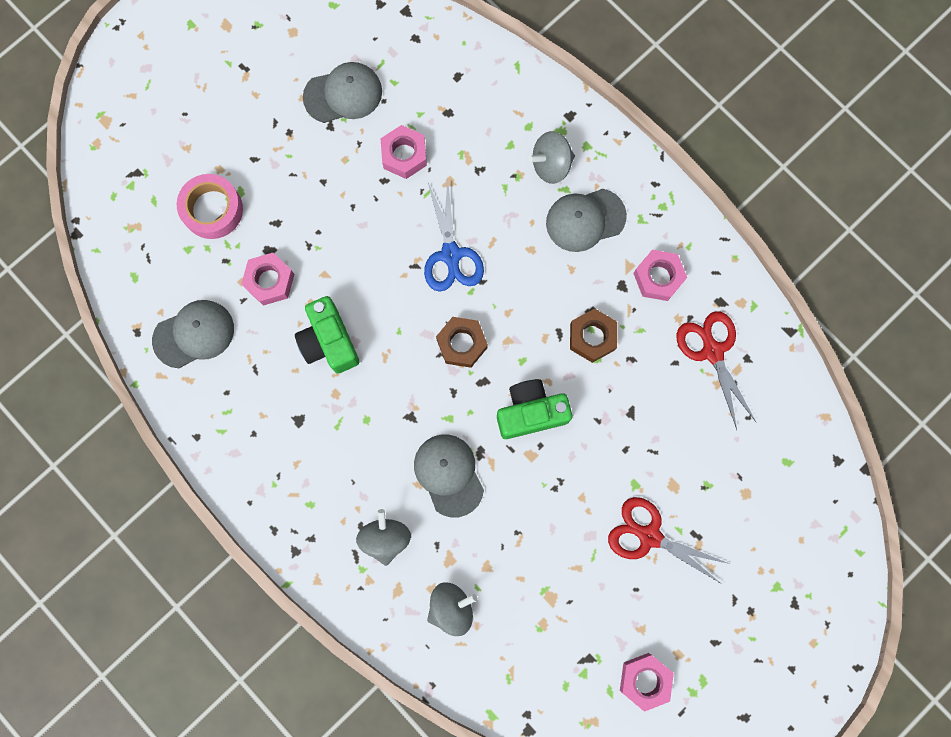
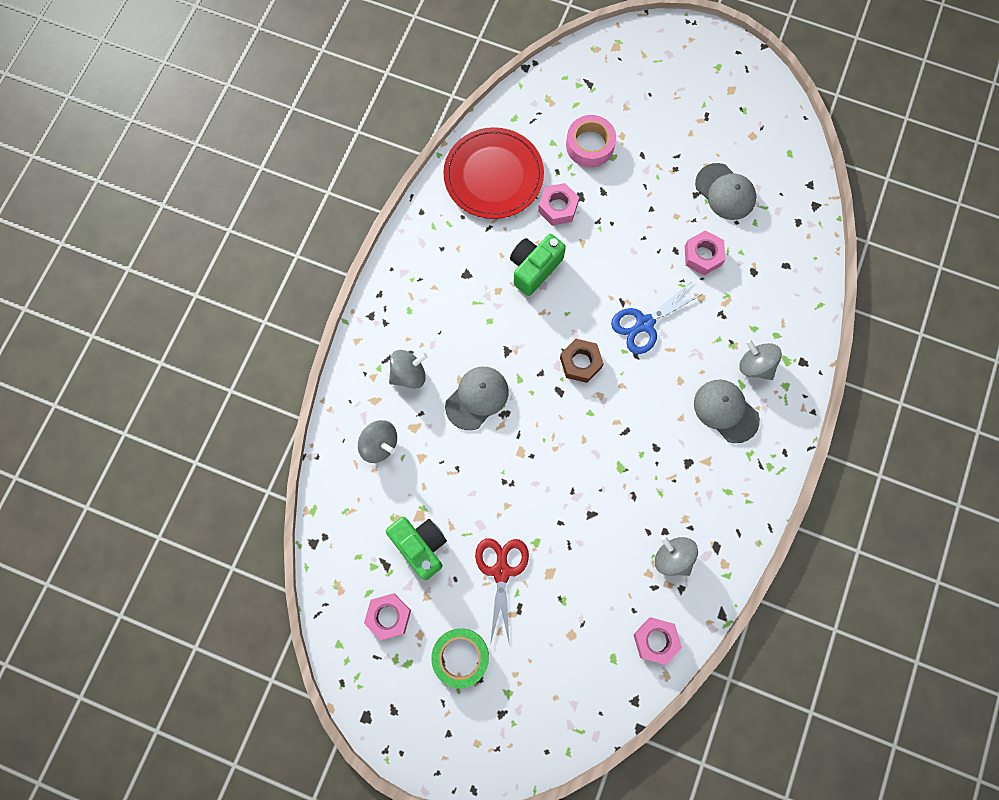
camera: 65 degrees right, 5 degrees down
(194, 334) = (493, 176): grey cap -> red plate
(531, 412) = (553, 437): green camera -> green camera (420, 546)
(592, 337) = (635, 457): brown nut -> none
(658, 277) = (710, 488): pink nut -> pink nut (655, 640)
(712, 351) = (672, 558): red scissors -> grey spinning top
(720, 621) = (460, 657): none -> green tape

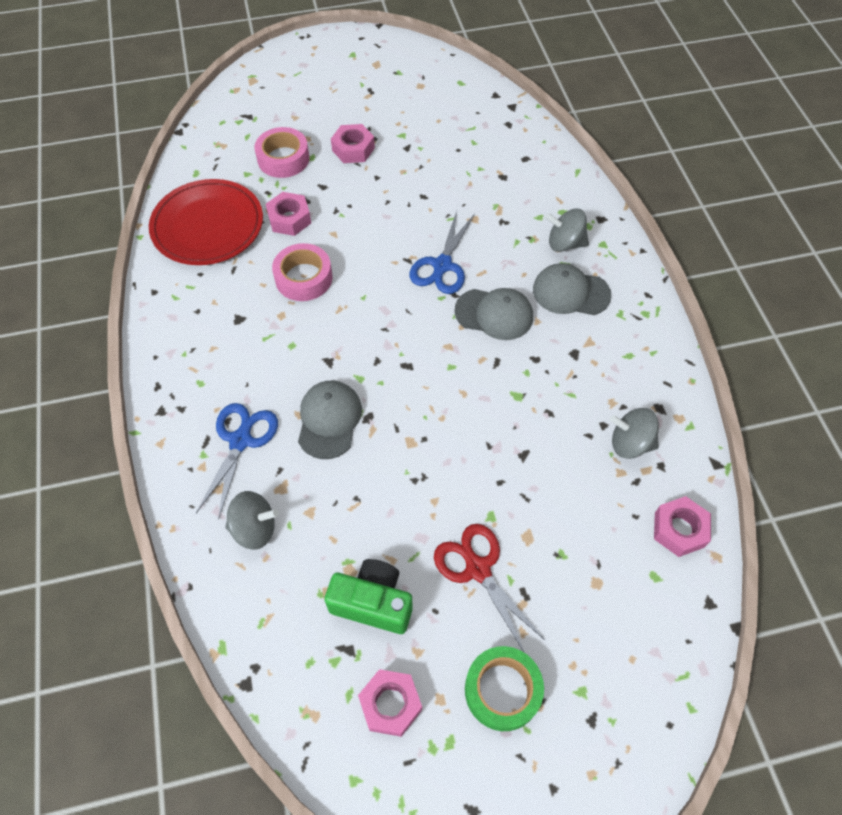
camera: 35 degrees left, 15 degrees down
(409, 374) = (240, 441): grey spinning top -> blue scissors
(534, 268) = (303, 278): green camera -> pink tape
(580, 363) = (408, 330): brown nut -> none
(703, 256) = (450, 187): pink nut -> pink nut (353, 149)
(725, 192) = (430, 133): grey cap -> grey cap (494, 314)

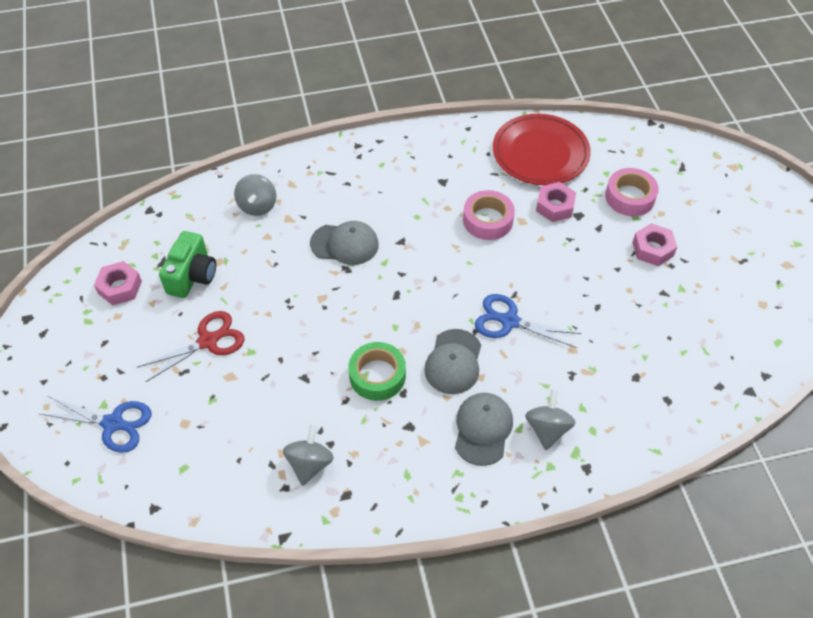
camera: 90 degrees right, 5 degrees down
(240, 441) = (329, 192): blue scissors -> blue scissors (113, 423)
(502, 690) = (115, 353): green tape -> green tape (377, 375)
(679, 530) = (222, 493): pink nut -> none

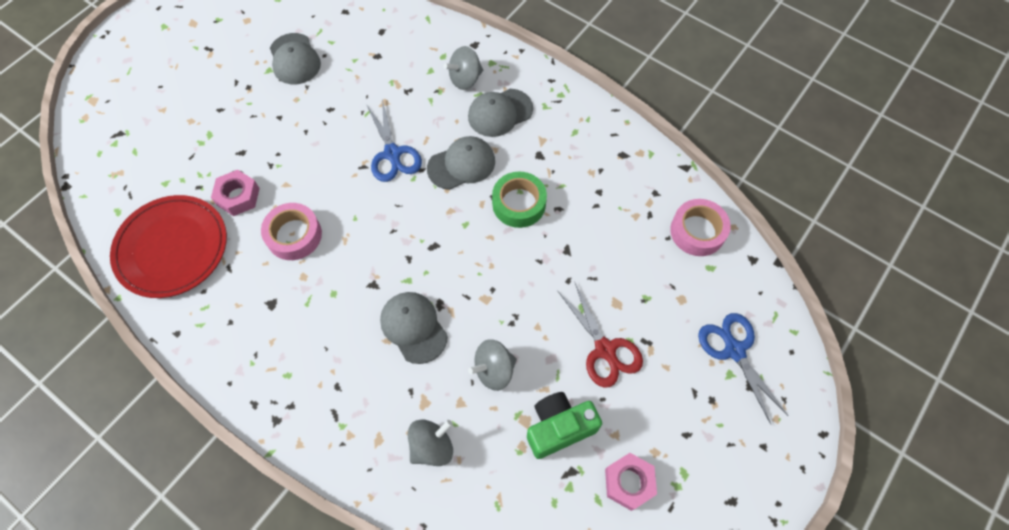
camera: 130 degrees left, 10 degrees up
(208, 341) = (605, 349): red scissors -> red scissors turned 135 degrees counterclockwise
(309, 464) = (625, 192): grey spinning top -> grey spinning top (494, 370)
(630, 197) = (186, 150): pink tape -> pink tape (697, 231)
(652, 249) = (238, 106): pink nut -> none
(681, 313) = (294, 59): none -> grey cap

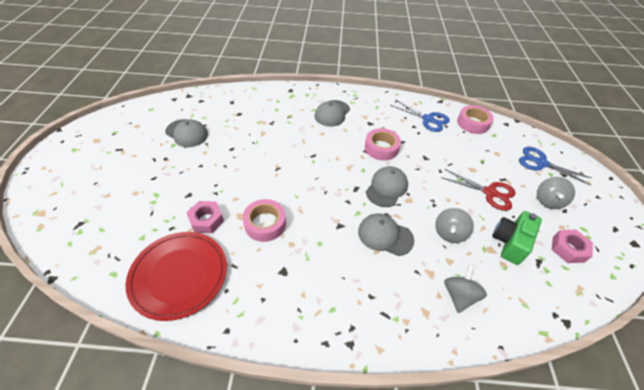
camera: 35 degrees left, 15 degrees down
(392, 153) = (290, 154): blue scissors -> blue scissors (428, 119)
(461, 164) = (334, 143): grey cap -> grey cap (386, 188)
(465, 79) = (299, 106): grey spinning top -> grey spinning top (548, 201)
(519, 204) = (381, 148): green tape -> pink tape

